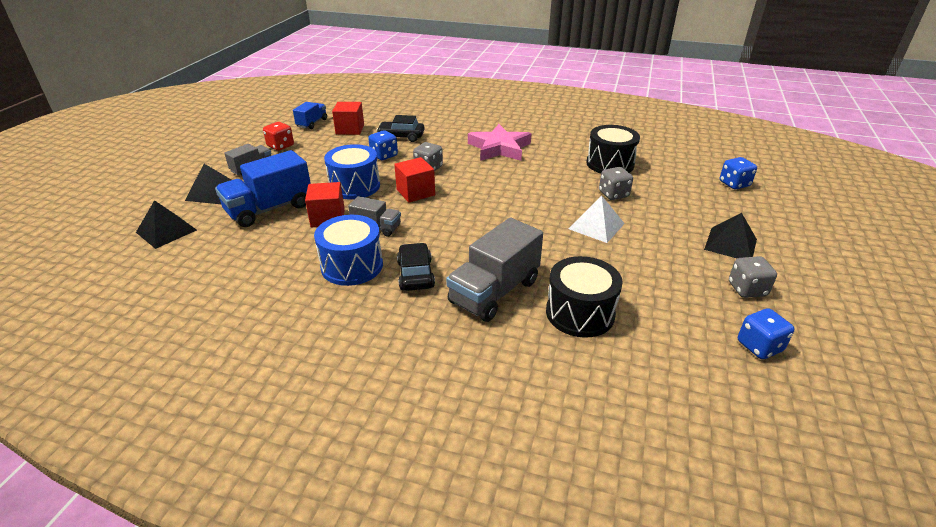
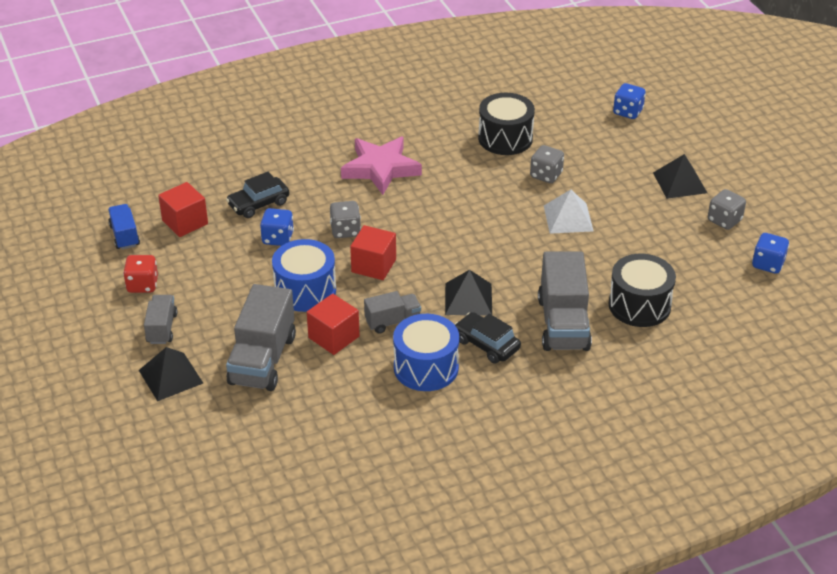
camera: 40 degrees left, 5 degrees up
(166, 231) = (201, 438): black pyramid -> black pyramid (468, 299)
(269, 209) = (262, 360): blue truck -> grey truck

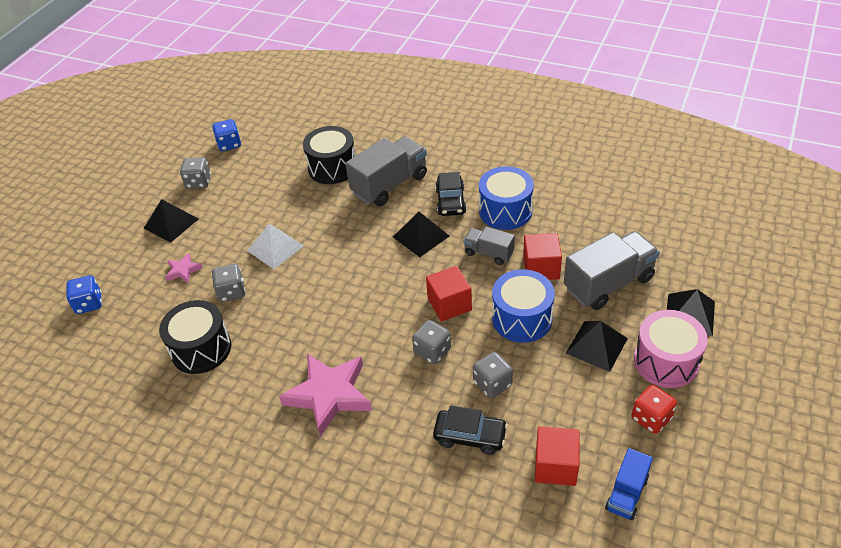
camera: 130 degrees left, 5 degrees up
(162, 328) = (666, 361): grey truck -> pink drum
(226, 307) = (596, 345): none -> black pyramid
(278, 238) = (492, 384): blue dice -> grey dice
(606, 164) = (183, 270): none -> pink star

